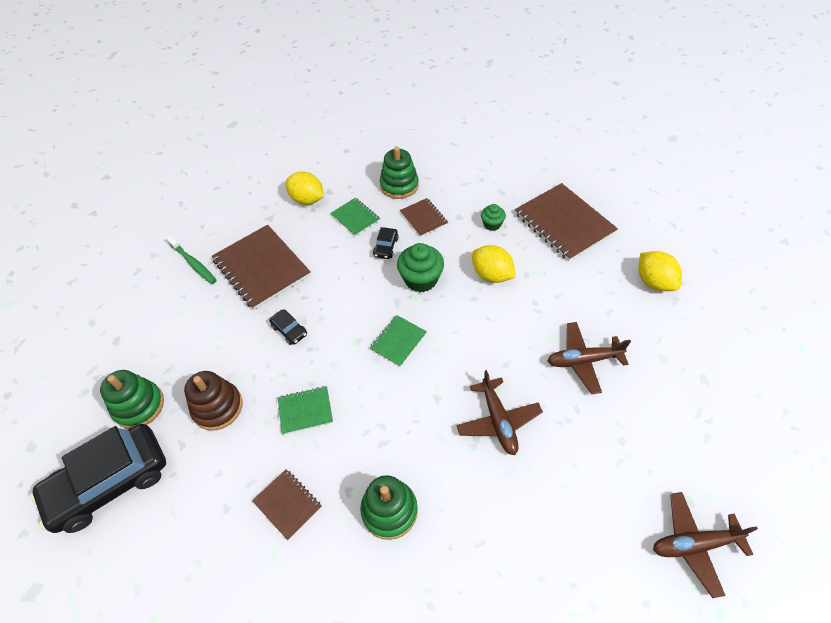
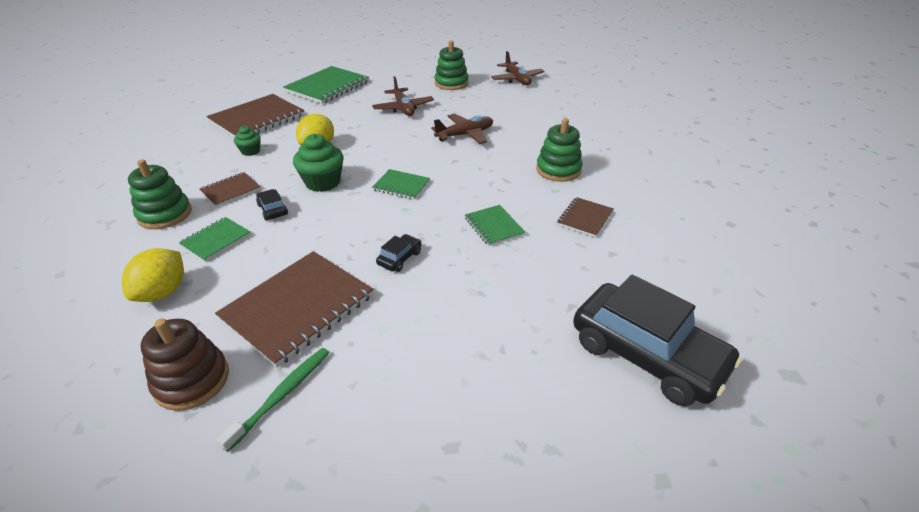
camera: 105 degrees left, 15 degrees down
(139, 406) = (544, 366): green stacking toy -> green stacking toy (451, 83)
(217, 407) = (515, 290): brown stacking toy -> brown stacking toy (192, 380)
(386, 247) = (273, 210): black car -> black car turned 120 degrees counterclockwise
(654, 282) = (327, 87): yellow lemon -> green notebook

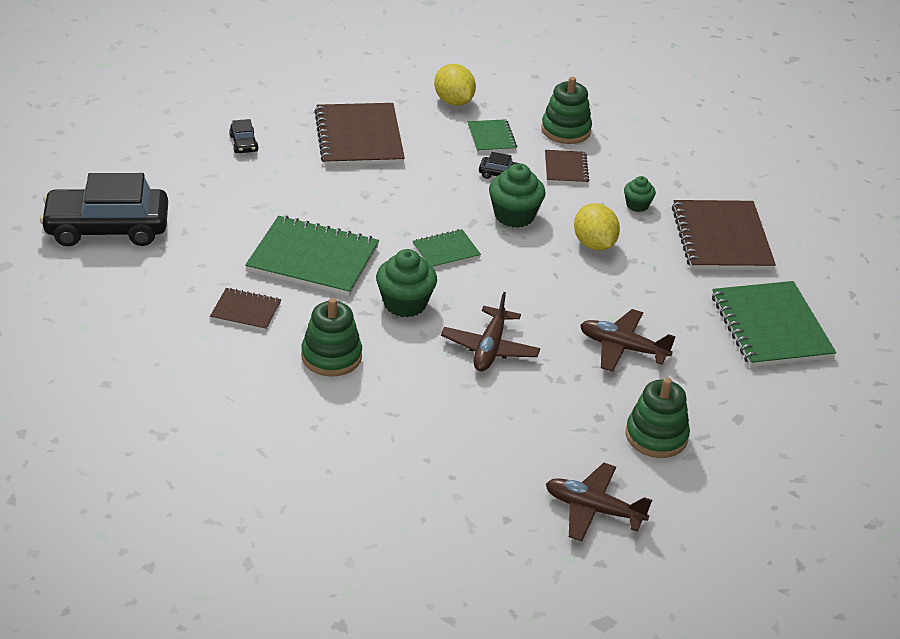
camera: 130 degrees right, 0 degrees up
(192, 380) = (351, 87): brown stacking toy -> none
(281, 395) = (294, 105): green toothbrush -> none
(399, 258) = (346, 196): black car -> black car (244, 143)
(475, 173) = (405, 303): none -> green cupcake
(494, 226) = (313, 259): green notebook -> green notebook, size x1.94
(585, 218) = (246, 311): brown notebook -> brown notebook turned 60 degrees counterclockwise

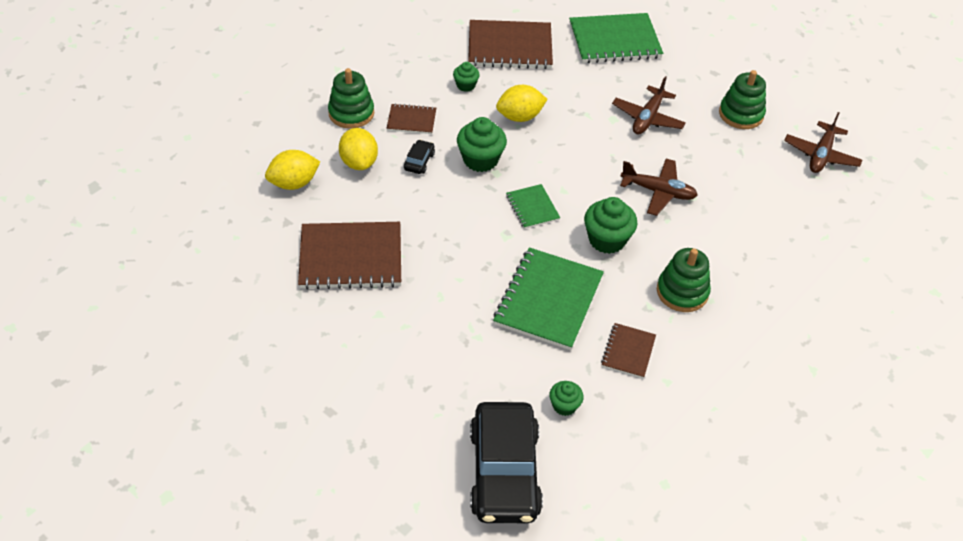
camera: 85 degrees left, 10 degrees up
(179, 266) = (564, 405): none -> green cupcake
(244, 143) = (354, 352): black car -> none
(491, 137) = (359, 162): green notebook -> yellow lemon

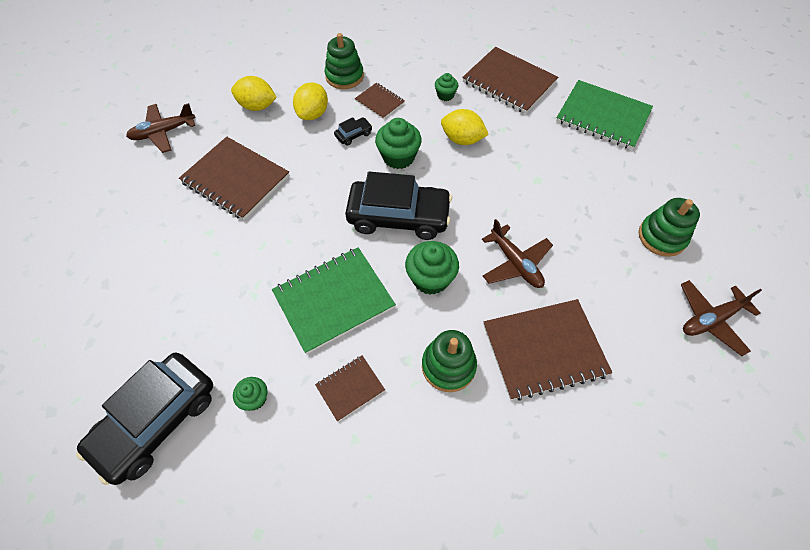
camera: 40 degrees right, 10 degrees up
(532, 208) = (398, 217): green notebook -> black car
(647, 118) = (569, 195): brown plane -> brown plane (163, 132)
(735, 240) = (544, 350): none -> brown notebook

